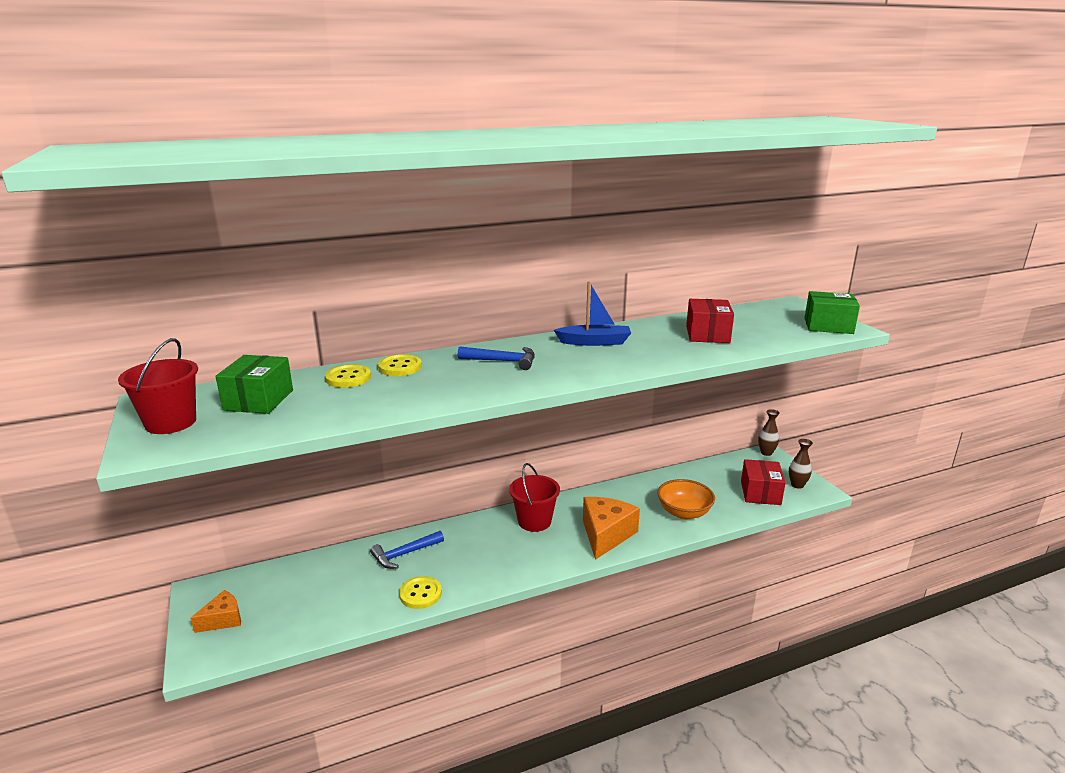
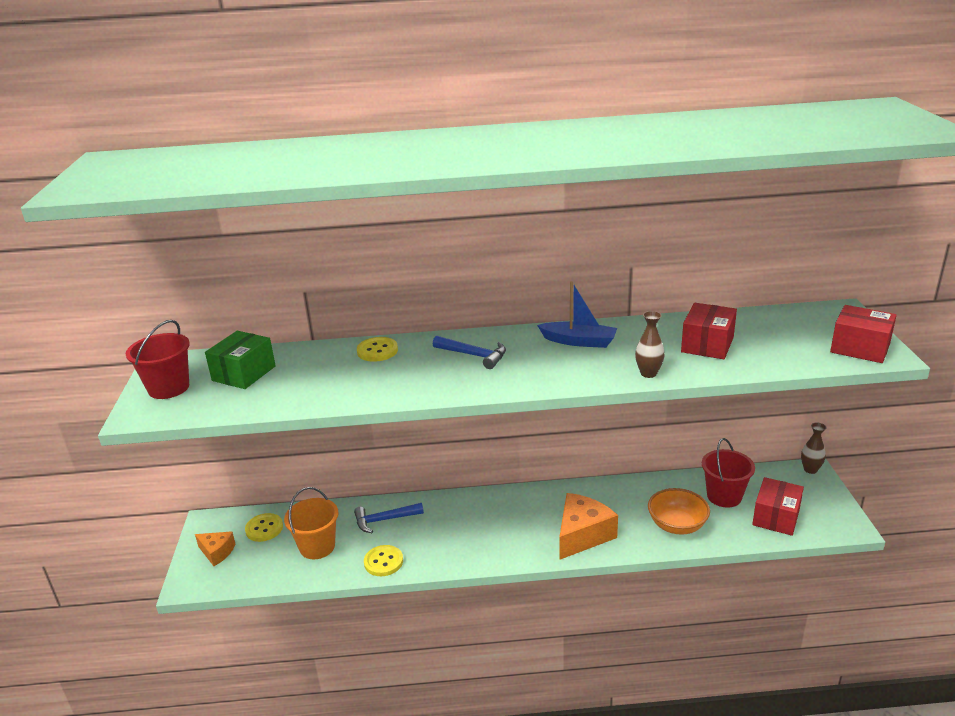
camera: 20 degrees right, 5 degrees up
(223, 619) = (217, 552): orange cheese -> orange cheese turned 45 degrees clockwise
(341, 592) = (317, 547): none -> orange bucket
(348, 378) = (327, 358): yellow button -> yellow button (264, 528)
(534, 521) = (518, 508): red bucket -> red bucket (724, 496)
(797, 485) = (825, 515): brown vase -> brown vase (648, 373)
(828, 326) = (860, 348): green box -> red box

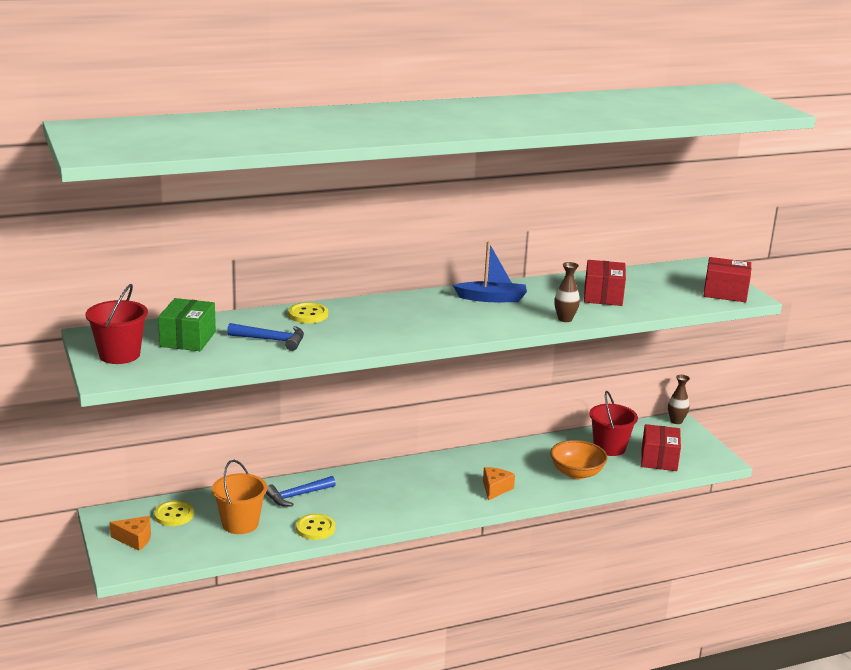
camera: 20 degrees left, 5 degrees down
(474, 355) = (403, 314): blue hammer -> blue hammer (272, 340)
(582, 535) = (495, 489): orange cheese -> orange cheese, size x0.57

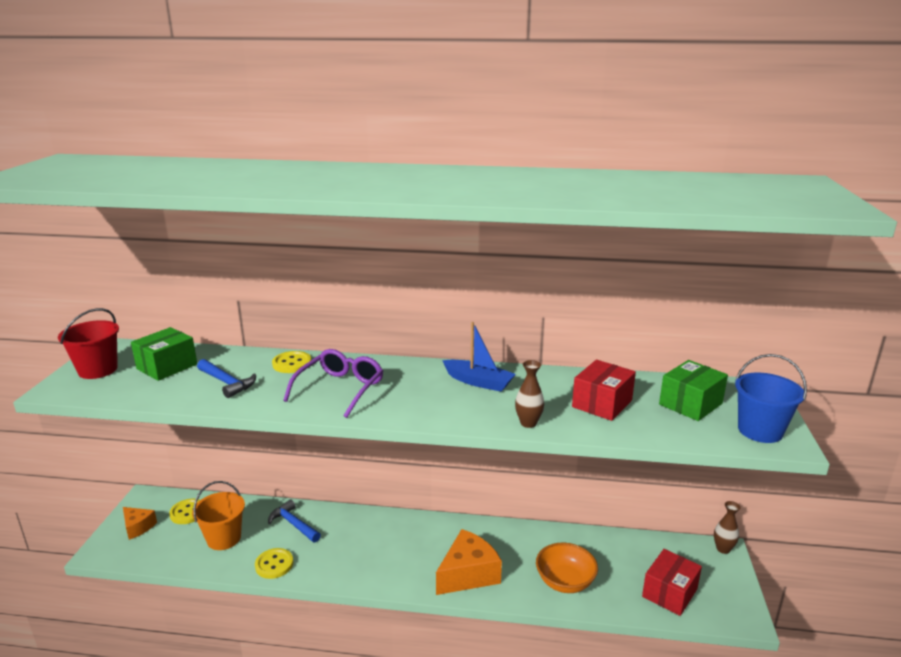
camera: 30 degrees right, 0 degrees up
(297, 496) = (293, 524): blue hammer -> blue hammer turned 45 degrees clockwise
(383, 325) = (340, 389): none -> purple glasses
(495, 489) = (468, 574): orange cheese -> orange cheese, size x1.75
(609, 447) = (623, 560): red bucket -> none
(664, 284) = (690, 404): none -> green box
(725, 292) = (760, 431): red box -> blue bucket

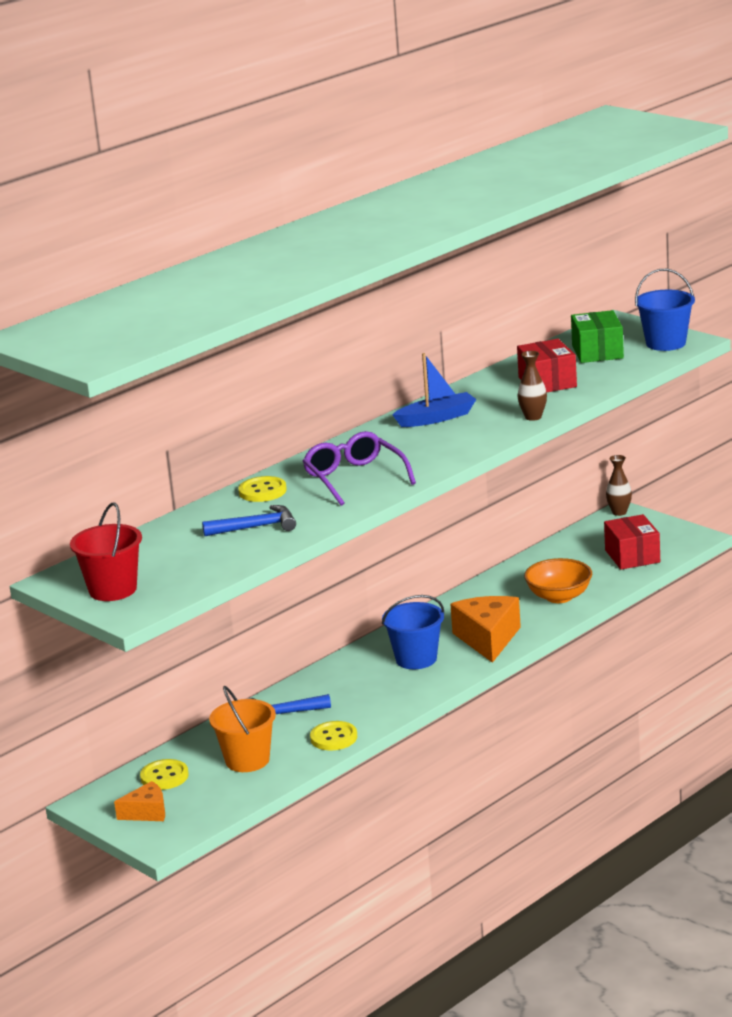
camera: 50 degrees left, 0 degrees up
(167, 366) = (165, 553): green box -> none
(410, 550) = (416, 659): none -> blue bucket

